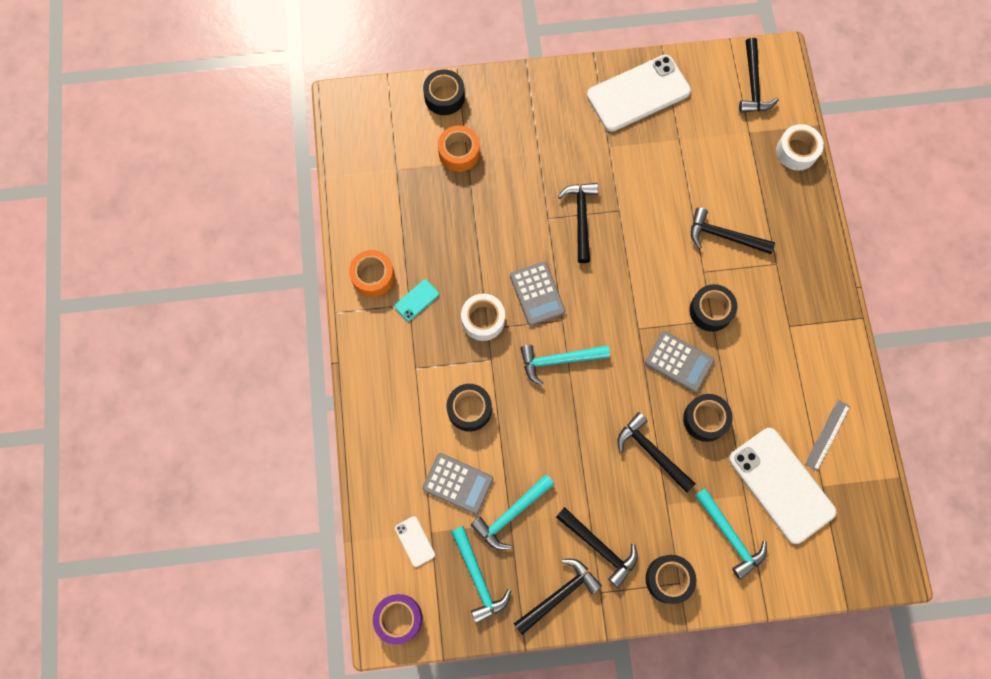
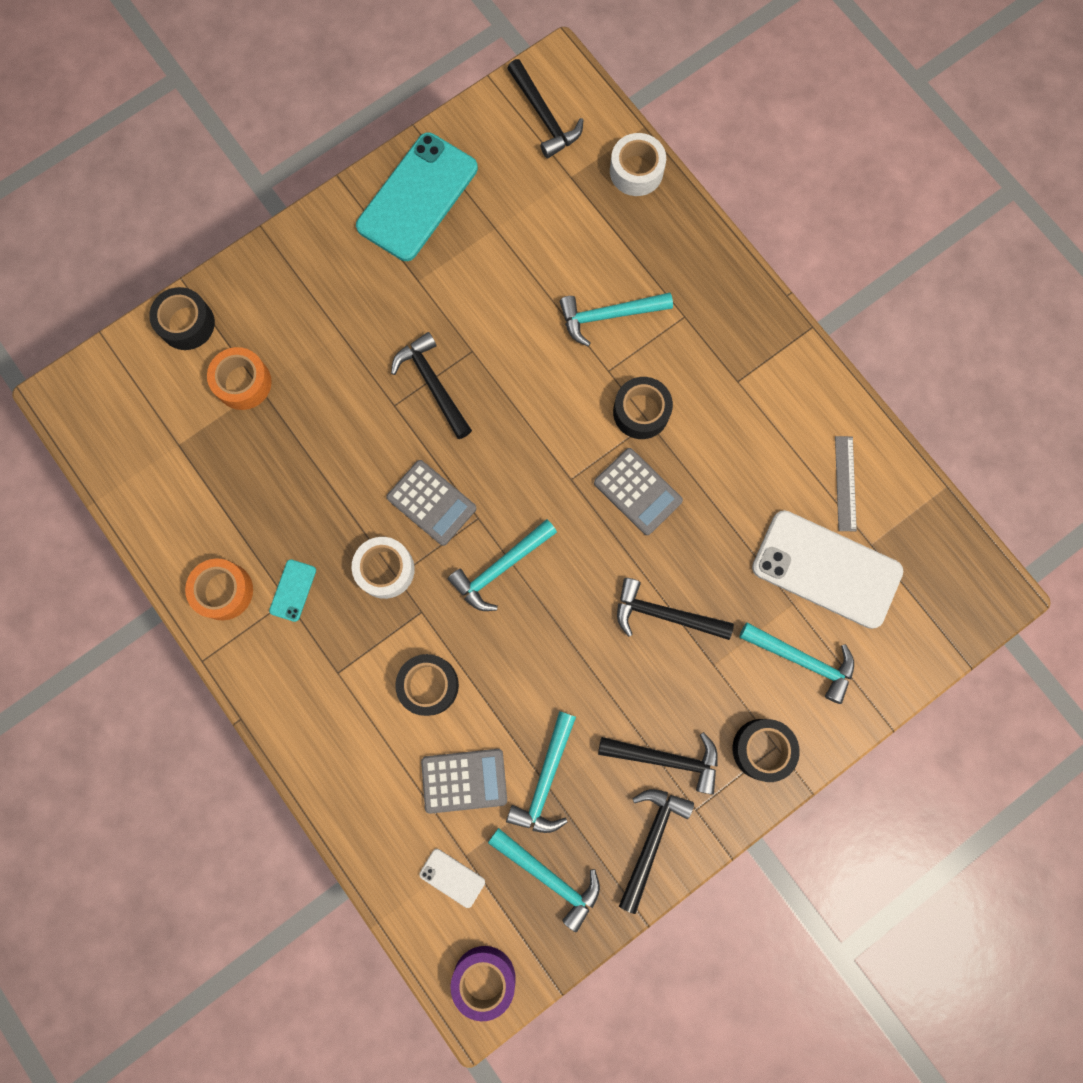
camera: 30 degrees left, 5 degrees up
(638, 93) = (417, 197): white phone -> turquoise phone
(679, 361) = (638, 491): grey calculator -> grey calculator turned 45 degrees clockwise
(705, 419) = (703, 542): black tape -> none
(724, 236) = (608, 316): black hammer -> turquoise hammer

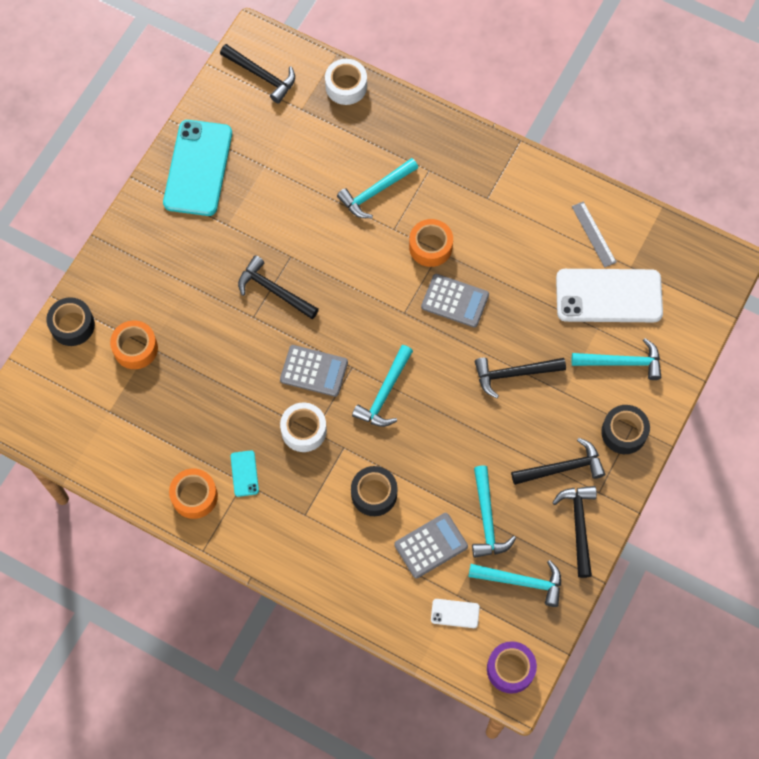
camera: 25 degrees left, 10 degrees down
(641, 412) = (430, 247): black tape -> orange tape

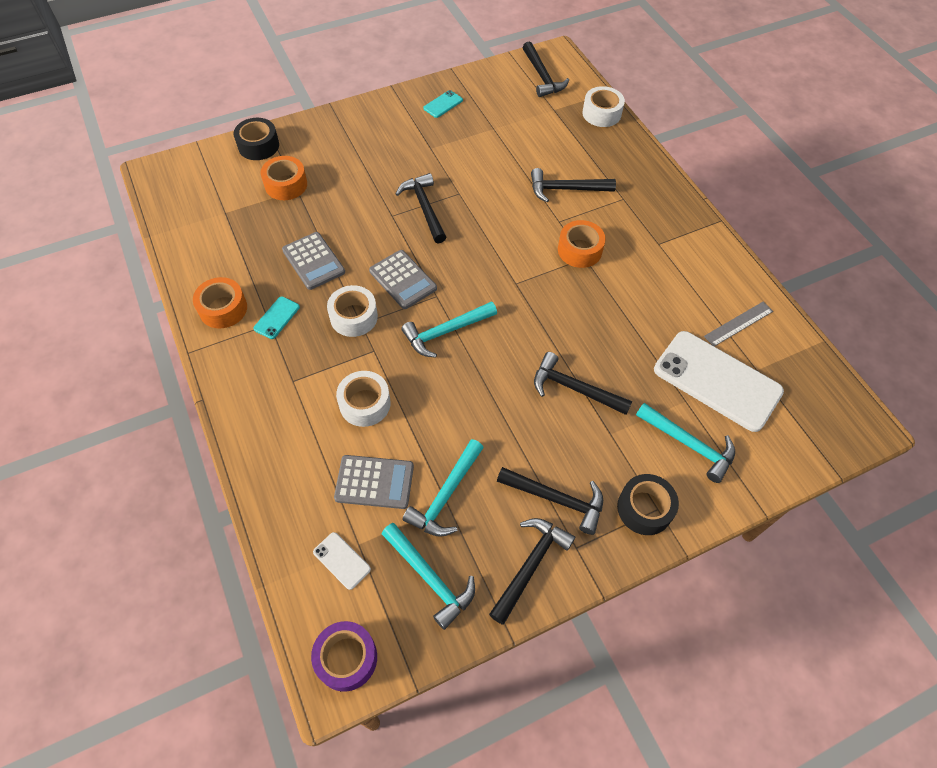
camera: 35 degrees right, 10 degrees down
(198, 168) = (443, 104): turquoise phone -> turquoise phone, size x0.42
(374, 494) = (365, 404): black tape -> white tape
(375, 192) = (566, 189): turquoise hammer -> black hammer
(455, 301) = (567, 300): grey calculator -> grey calculator (313, 261)
(593, 234) = (738, 323): grey ruler -> grey ruler turned 45 degrees clockwise

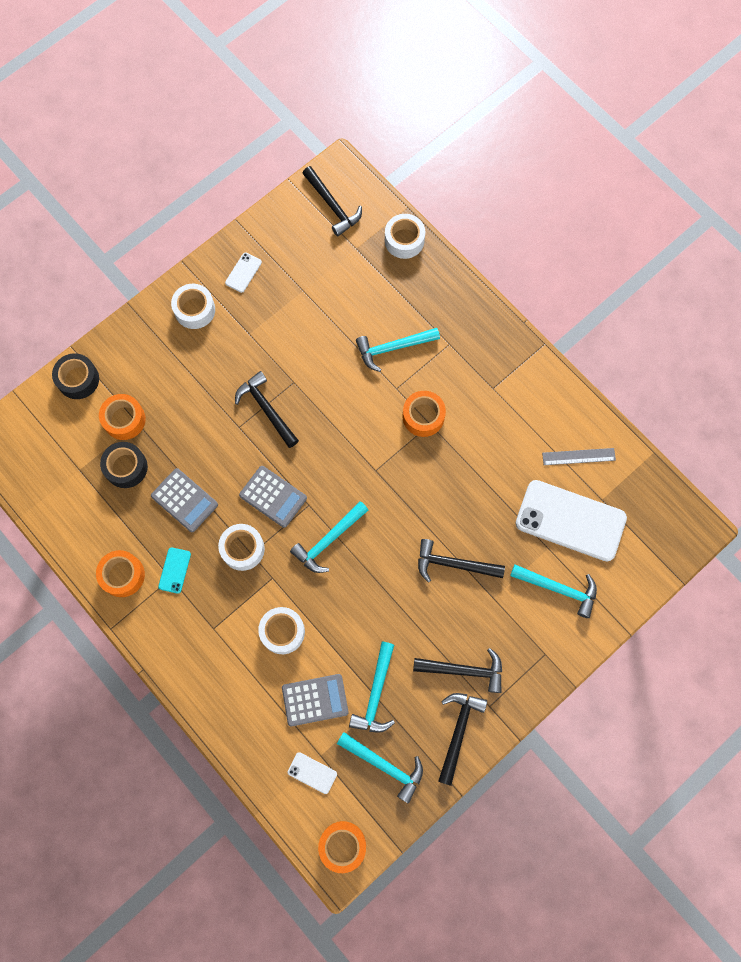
camera: 15 degrees left, 15 degrees up
(346, 658) = (342, 845): purple tape -> orange tape
(387, 120) = (194, 310): none -> white tape
(443, 104) = (243, 272): turquoise phone -> white phone
(566, 189) = (393, 348): black hammer -> turquoise hammer
(644, 508) = (534, 657): black tape -> black tape (126, 467)
(738, 323) = (578, 456): grey ruler -> grey ruler turned 45 degrees clockwise

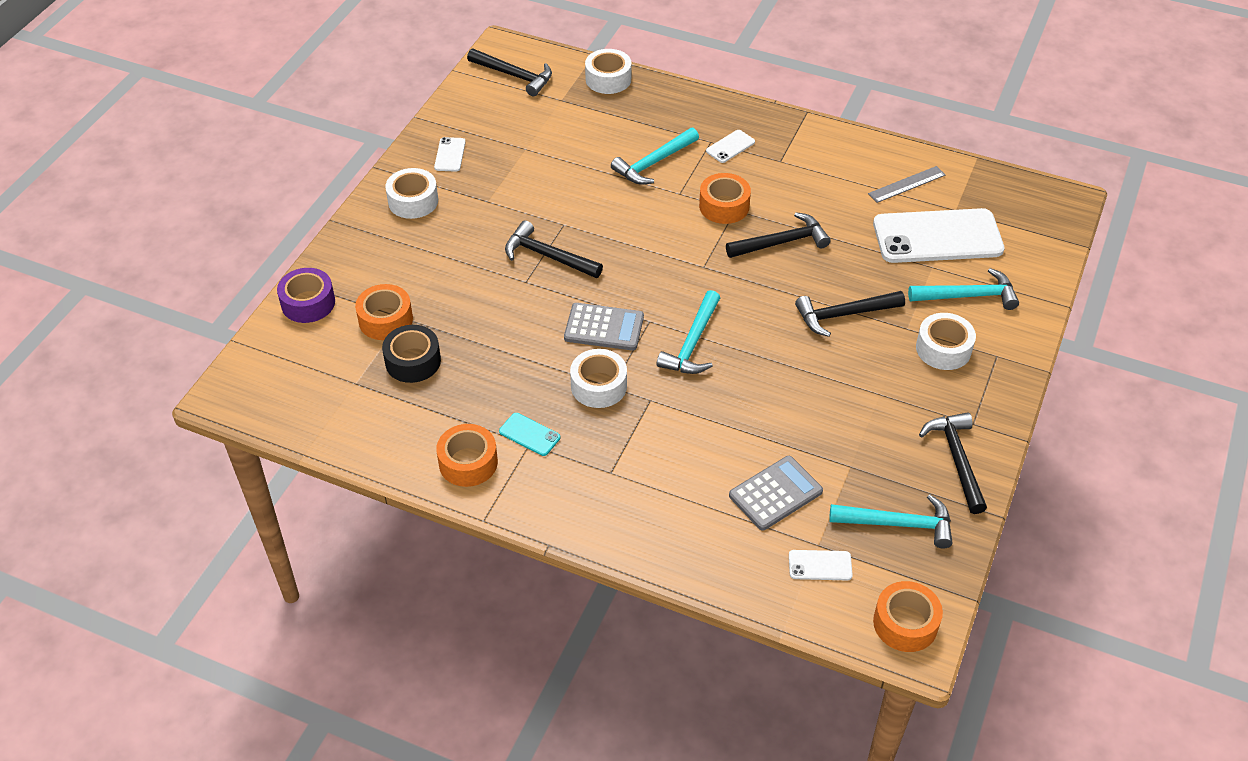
camera: 25 degrees left, 25 degrees down
(78, 379) = (308, 303): black tape -> purple tape
(174, 570) = (529, 434): turquoise phone -> turquoise phone turned 45 degrees counterclockwise
(184, 500) = (502, 366): grey calculator -> none
(282, 631) = (695, 444): white tape -> white tape (943, 349)
(376, 694) = (841, 461): turquoise hammer -> none
(462, 356) = (730, 146): none -> white phone
(464, 670) = (922, 402): black hammer -> black hammer (782, 242)

